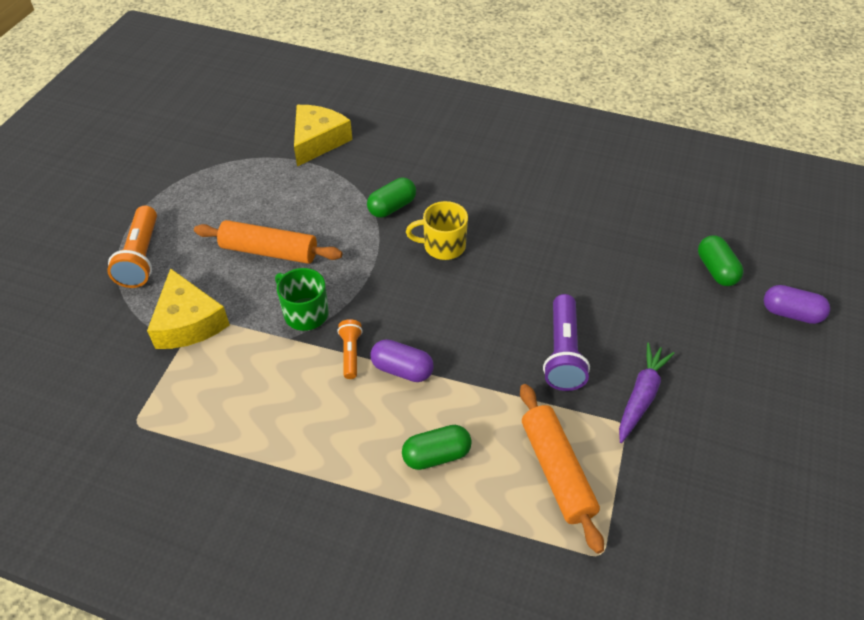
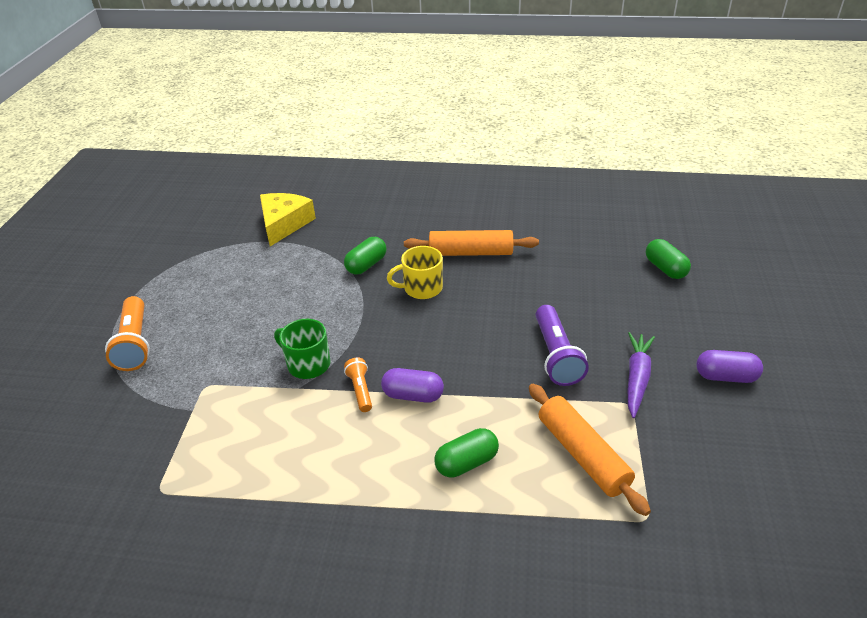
camera: 10 degrees left, 10 degrees down
(188, 322) = (194, 391): yellow cheese -> none
(269, 251) = (260, 318): orange rolling pin -> orange rolling pin (470, 252)
(791, 313) = (739, 291): purple capsule -> purple capsule (725, 377)

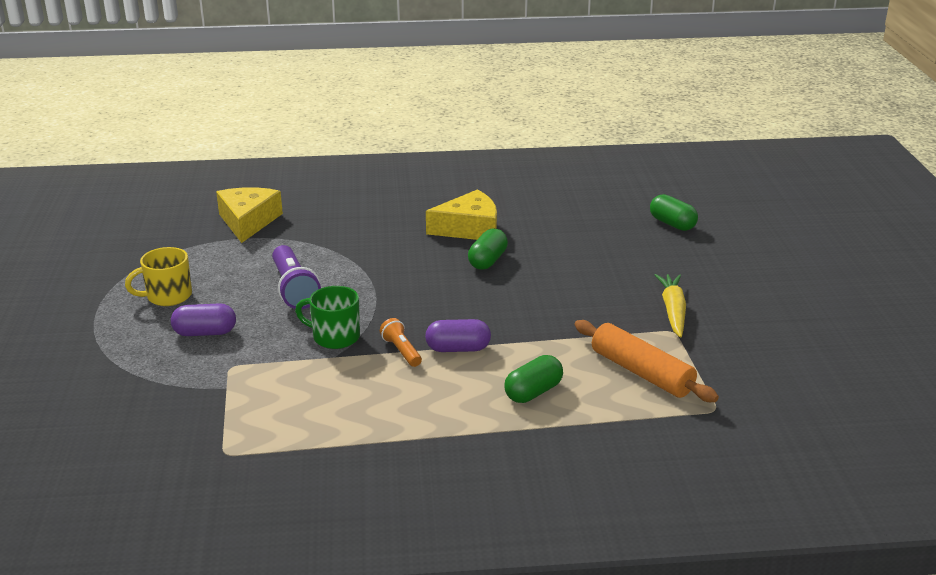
camera: 15 degrees left, 10 degrees down
(135, 344) = (128, 341): orange flashlight -> none
(366, 265) = (360, 249): green capsule -> green capsule (487, 261)
(422, 288) = (429, 263): yellow mug -> yellow mug (168, 296)
(470, 252) = (469, 228): orange rolling pin -> yellow cheese
(556, 356) = (590, 302): purple flashlight -> purple flashlight (294, 289)
(637, 378) = (673, 311): purple carrot -> yellow carrot
(725, 377) = (754, 301): purple capsule -> purple capsule (205, 333)

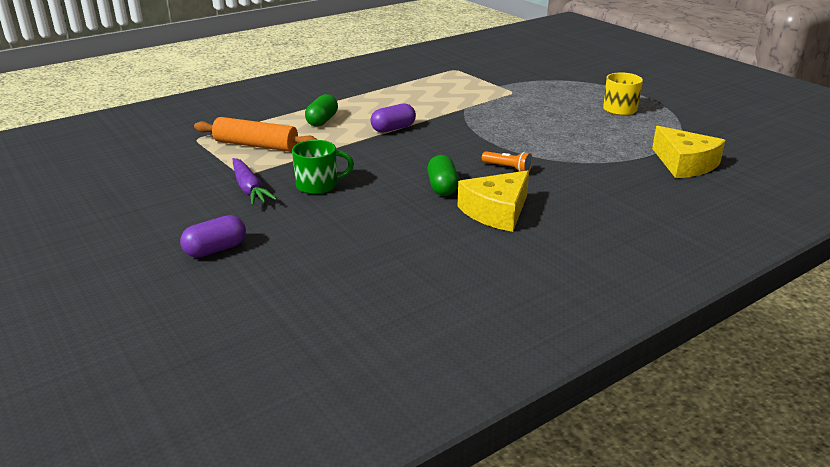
camera: 150 degrees right, 0 degrees up
(205, 333) = (558, 100): purple capsule -> purple capsule (215, 249)
(294, 289) = (552, 132): purple flashlight -> none
(335, 337) = (479, 116): green mug -> green mug (318, 185)
(401, 351) = (428, 119): orange flashlight -> orange flashlight (508, 168)
(672, 224) = (289, 281): green capsule -> none
(673, 311) = (249, 189): yellow carrot -> purple carrot

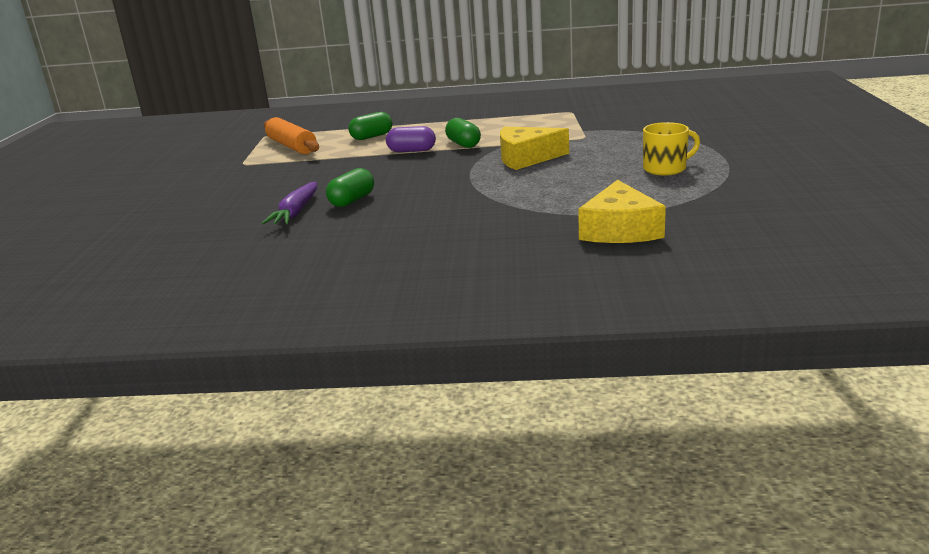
camera: 40 degrees right, 5 degrees down
(215, 249) = (131, 206): purple capsule -> none
(249, 189) = (227, 174): purple carrot -> purple carrot (296, 212)
(318, 185) = (272, 180): green mug -> none
(426, 114) = (463, 144): none -> green capsule
(496, 211) = (352, 228): yellow cheese -> yellow cheese (526, 158)
(508, 168) = (436, 197): orange flashlight -> none

